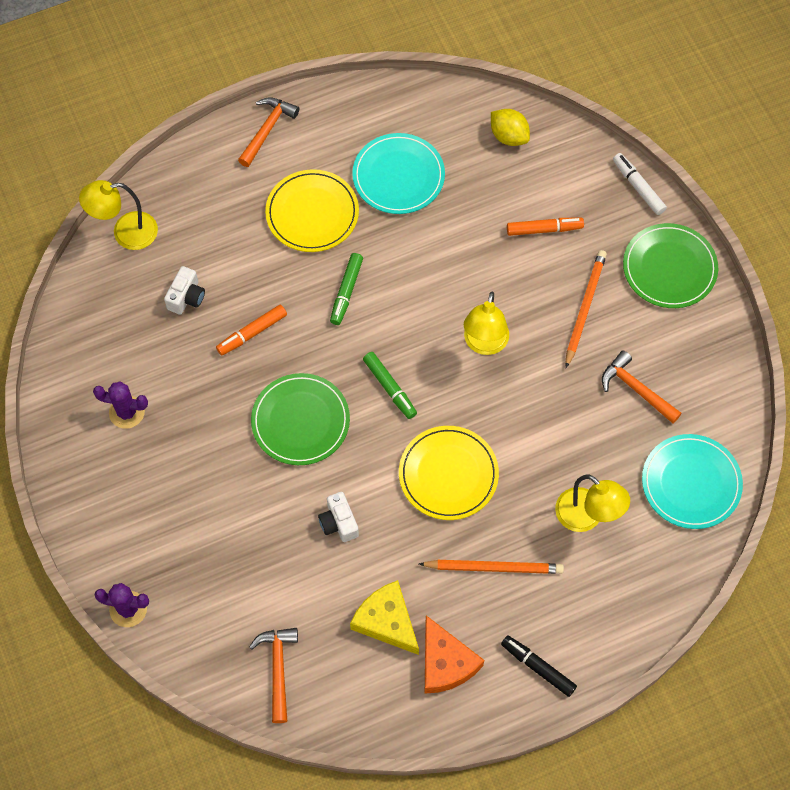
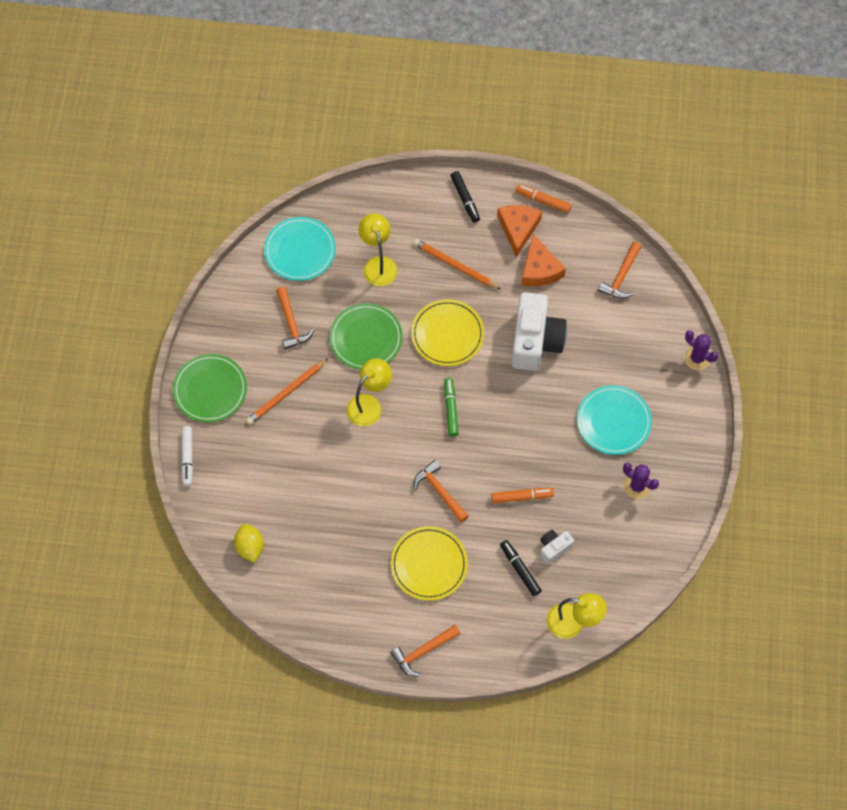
camera: 150 degrees left, 0 degrees up
(212, 257) = (520, 569): none -> black marker
(300, 421) = (523, 418): green plate -> green plate (366, 338)
(339, 522) = (535, 341): white camera -> white camera, size x2.13
(346, 292) = (439, 491): green marker -> orange hammer
(387, 621) = (539, 269): yellow cheese -> orange cheese
(398, 176) = (349, 559): turquoise plate -> turquoise plate (613, 421)
(544, 229) = (274, 462): orange marker -> orange marker (543, 201)

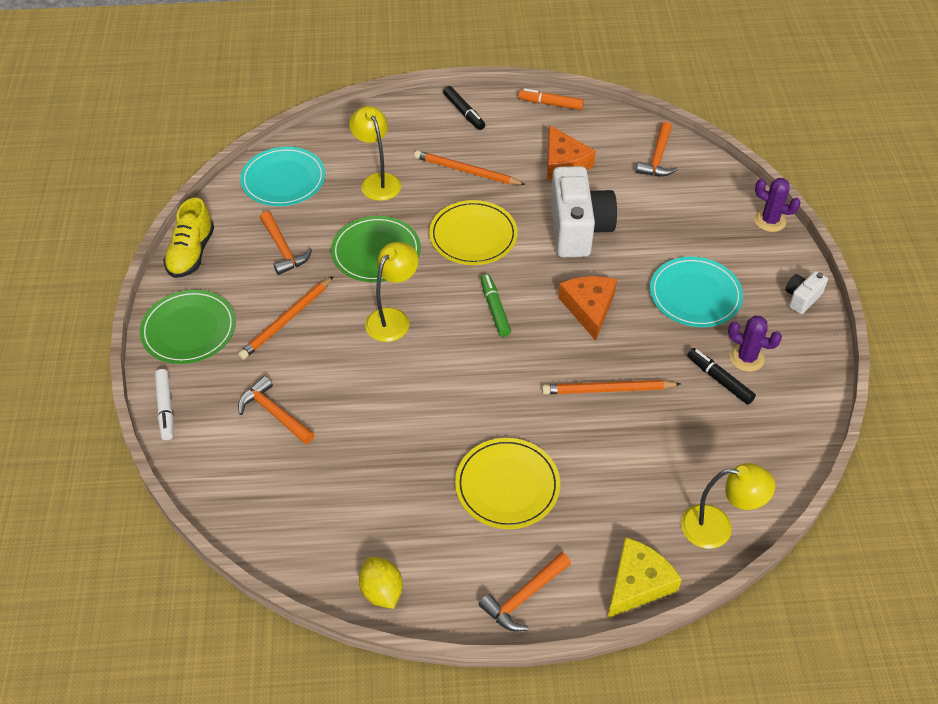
camera: 10 degrees left, 15 degrees down
(218, 316) = (191, 253): none -> yellow shoe
(250, 547) = (261, 501): yellow lemon -> yellow lemon (382, 591)
(439, 491) = (502, 399): orange hammer -> orange hammer (274, 413)
(504, 655) = (638, 583): none -> yellow cheese
(518, 229) = (530, 131): orange cheese -> orange cheese (589, 308)
(520, 569) = (628, 473): black marker -> black marker (719, 380)
(522, 497) = (608, 390): orange marker -> orange pencil
(554, 548) = (665, 441): white camera -> white camera (801, 298)

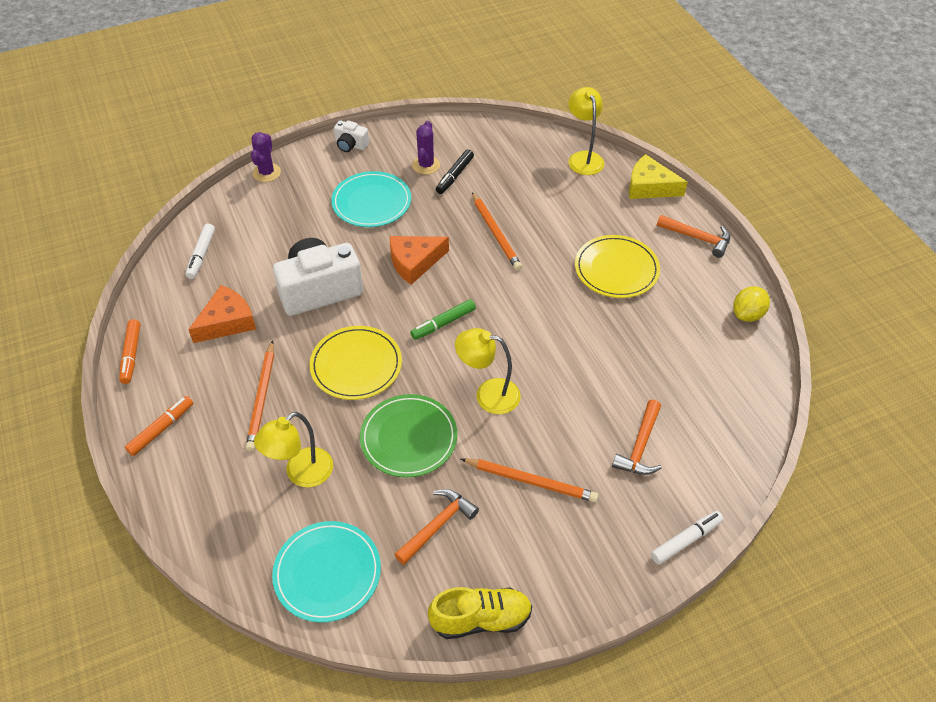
camera: 110 degrees left, 0 degrees up
(189, 329) = (585, 567): green plate -> none
(464, 112) = (161, 429): black marker -> orange marker
(658, 158) = (201, 255): orange hammer -> white marker

